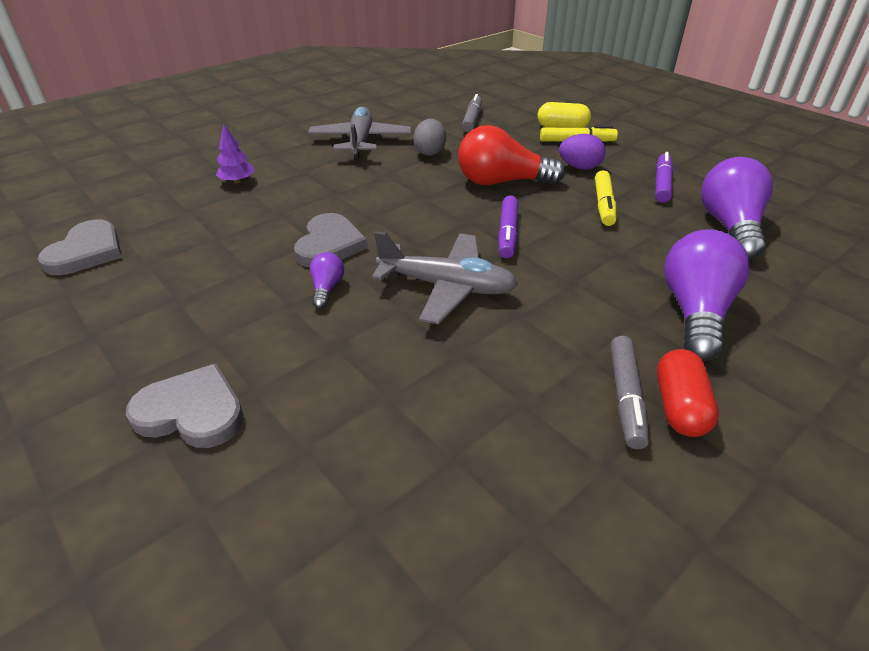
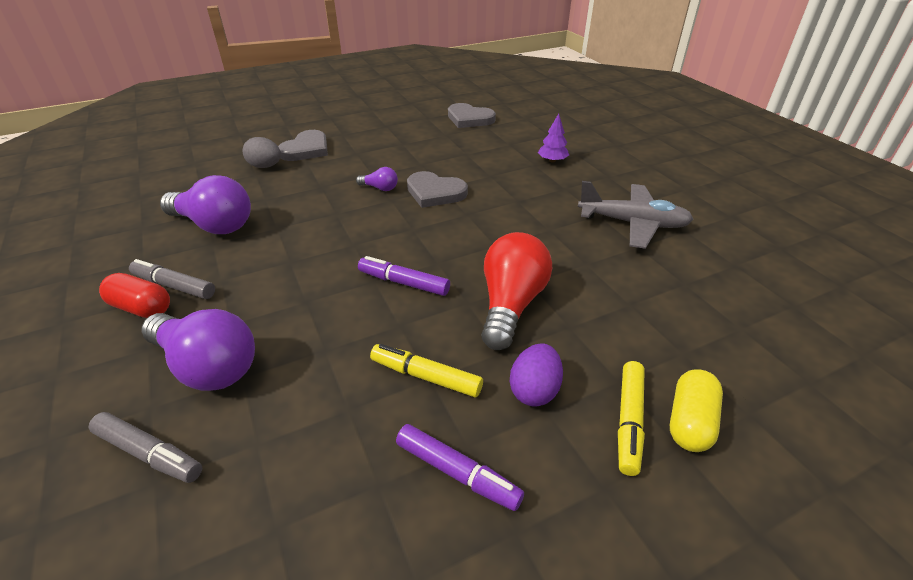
camera: 105 degrees right, 0 degrees up
(430, 152) = (600, 266): grey egg -> grey egg (265, 166)
(446, 287) = (348, 235): grey plane -> none
(472, 119) = (713, 321): grey marker -> grey marker (149, 453)
(729, 227) = (309, 494): purple light bulb -> purple light bulb (214, 225)

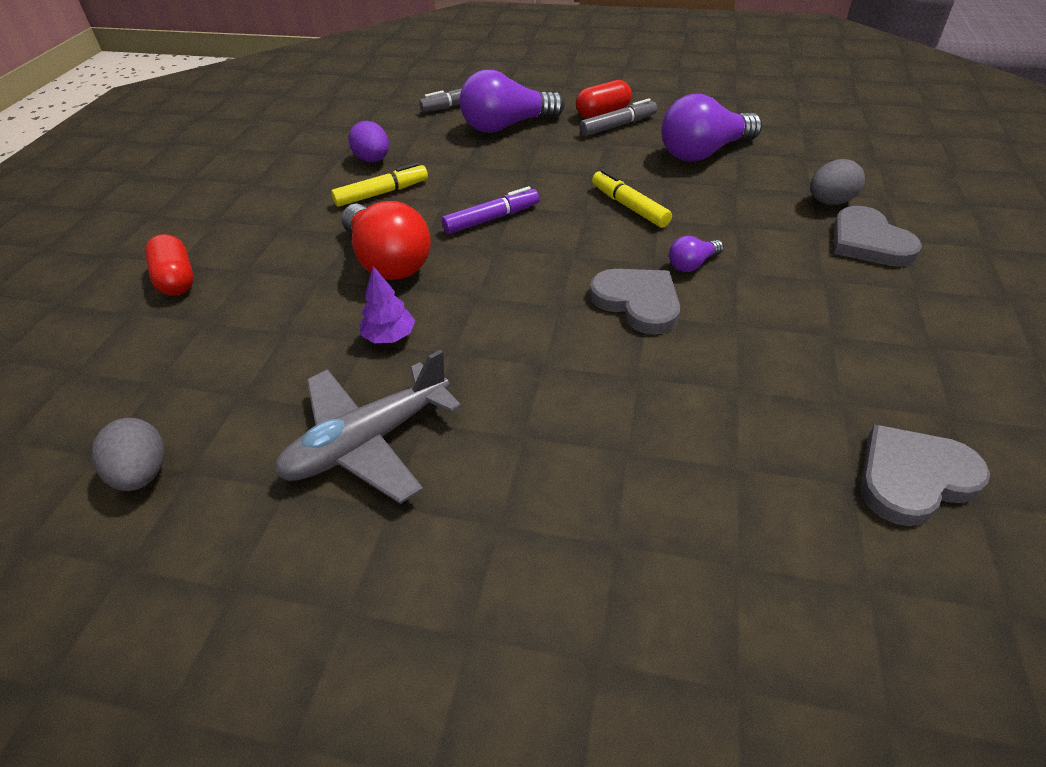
camera: 130 degrees right, 5 degrees up
(435, 192) = (638, 302): grey heart -> grey heart turned 75 degrees clockwise
(457, 472) = (306, 179): purple marker -> none
(534, 390) = (303, 229): purple egg -> purple egg (373, 160)
(552, 161) = (622, 485): purple tree -> purple tree (390, 337)
(629, 421) = (222, 254): yellow marker -> yellow marker (629, 207)
(689, 421) = (176, 279): yellow capsule -> red capsule
(763, 279) = (143, 474): none -> grey egg

